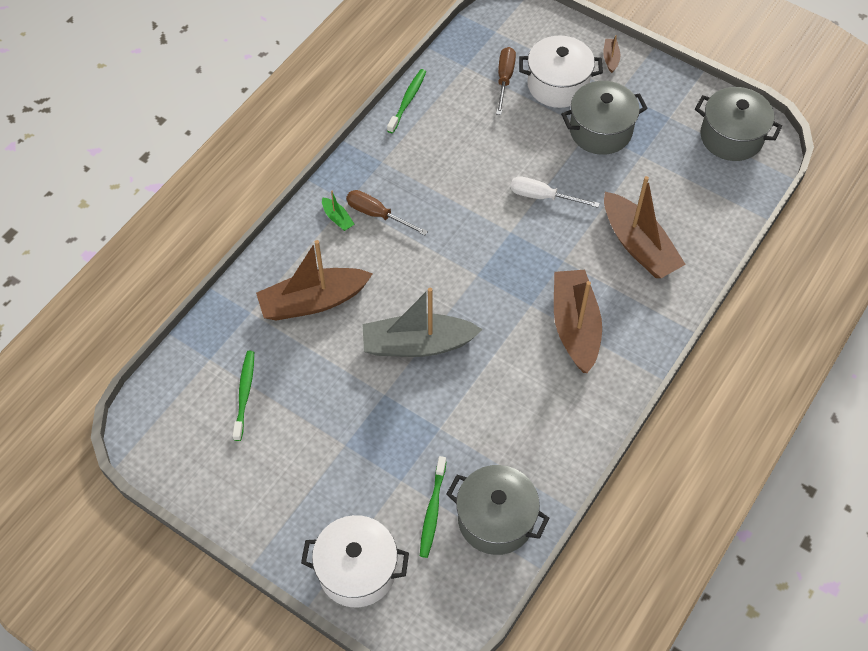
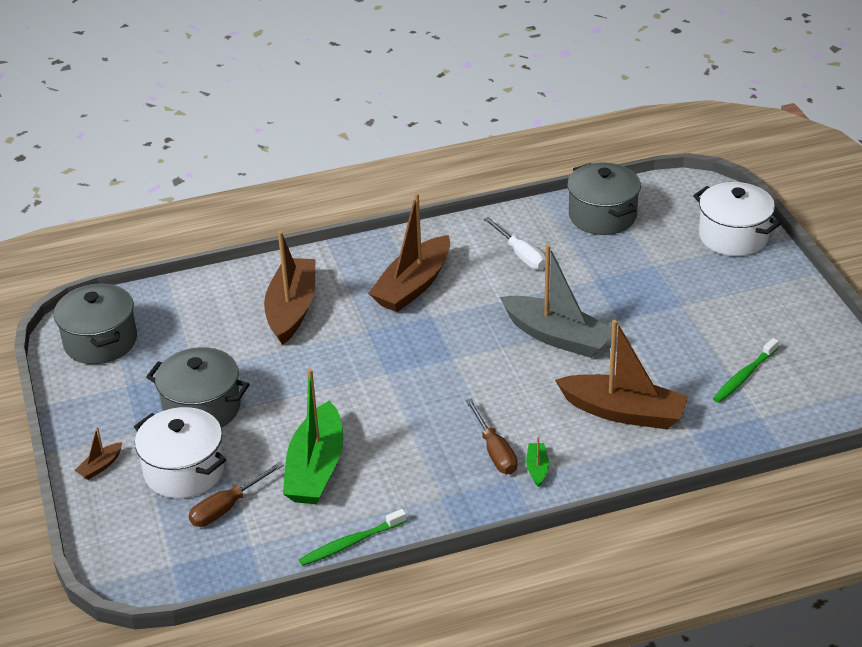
camera: 140 degrees left, 20 degrees down
(432, 511) = (645, 240): green toothbrush -> none
(480, 134) = (316, 468): none -> green boat
(542, 197) = (324, 384): white screwdriver -> white screwdriver (521, 255)

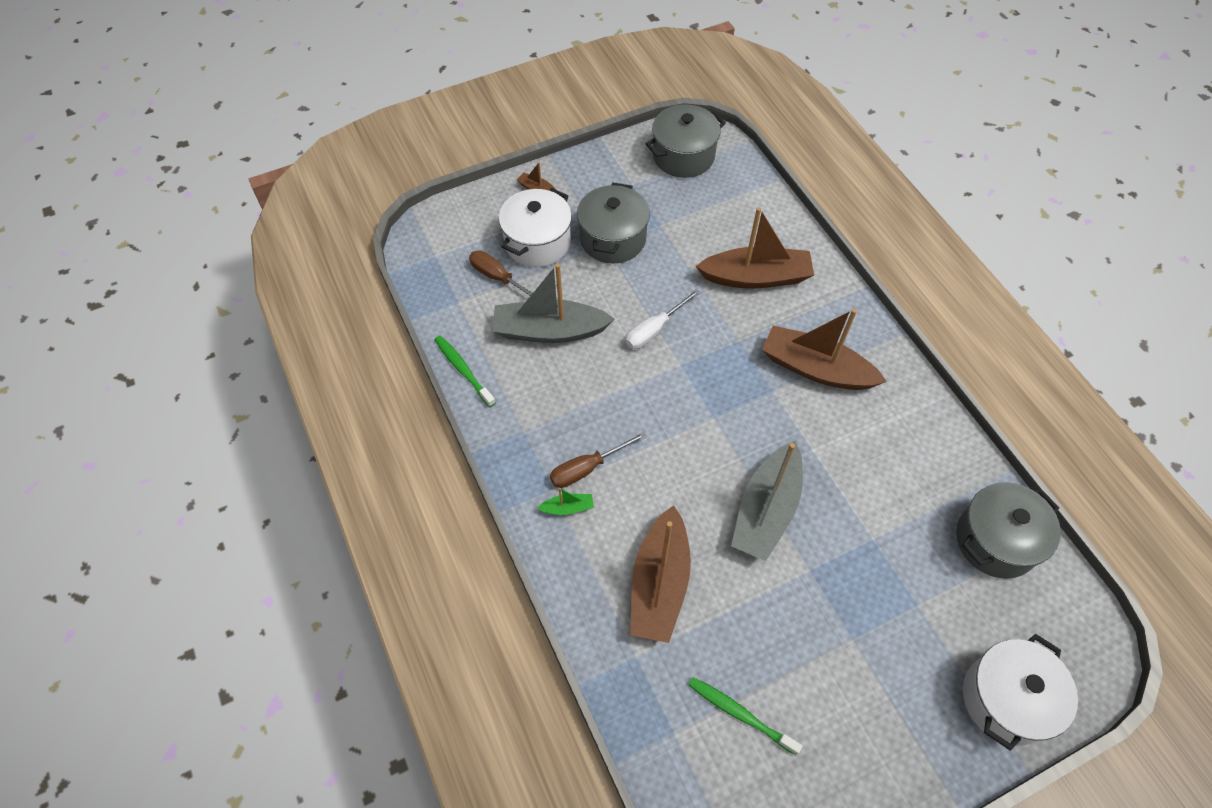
camera: 80 degrees right, 20 degrees up
(316, 468) = (549, 331): green boat -> grey boat
(521, 255) = (895, 461): white screwdriver -> white screwdriver (654, 329)

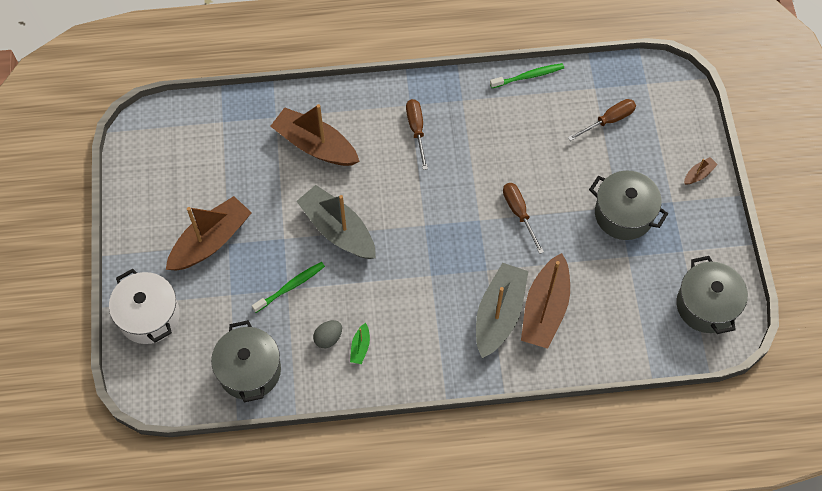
camera: 110 degrees right, 5 degrees up
(537, 242) = (638, 158): white pot -> none
(549, 331) = (544, 141): grey boat -> grey boat (499, 314)
(567, 508) = (391, 109): green boat -> green boat (360, 347)
(654, 329) = (519, 213): white screwdriver -> brown screwdriver
(740, 714) = (215, 160): green toothbrush -> green toothbrush (290, 286)
(816, 369) = (439, 315): brown boat -> brown boat (210, 241)
(906, 470) = (328, 338): none -> grey egg

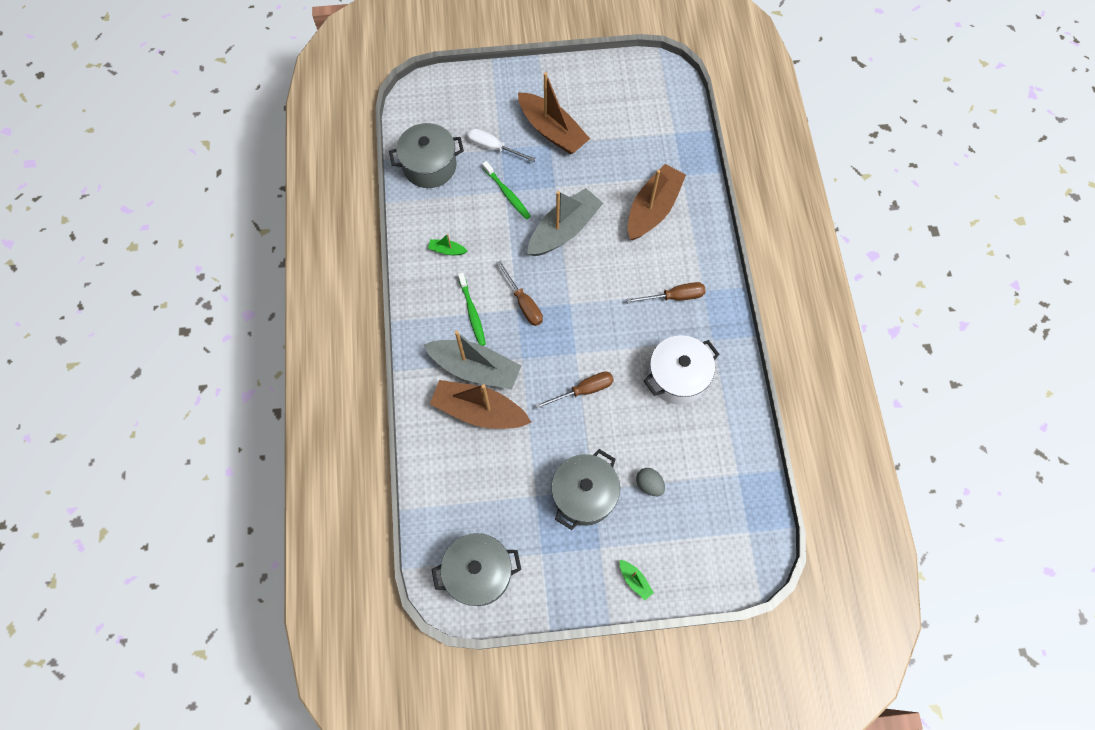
camera: 90 degrees right, 5 degrees up
(149, 316) = (482, 91): white pot -> white pot (677, 377)
(229, 302) = (493, 147): none -> white screwdriver
(328, 338) = (457, 224): grey egg -> grey egg (649, 484)
(528, 76) = (747, 406): green toothbrush -> green toothbrush (472, 312)
(608, 120) = (697, 486): brown screwdriver -> brown screwdriver (524, 303)
(698, 174) = (635, 580): brown boat -> green boat

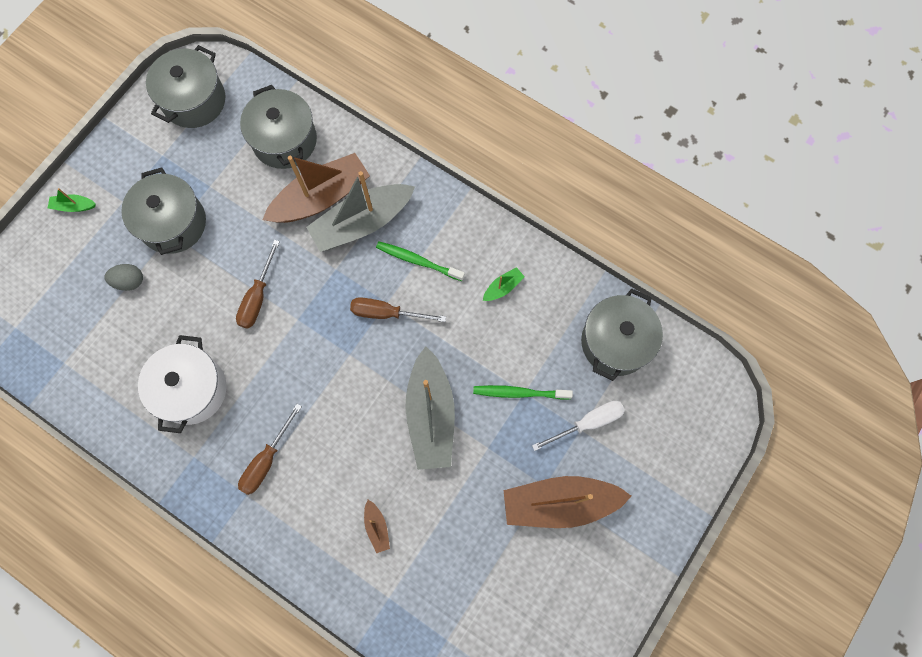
camera: 130 degrees right, 5 degrees up
(456, 474) = (284, 140): none -> grey pot
(653, 209) = (377, 527): brown boat -> brown boat, size x0.42

